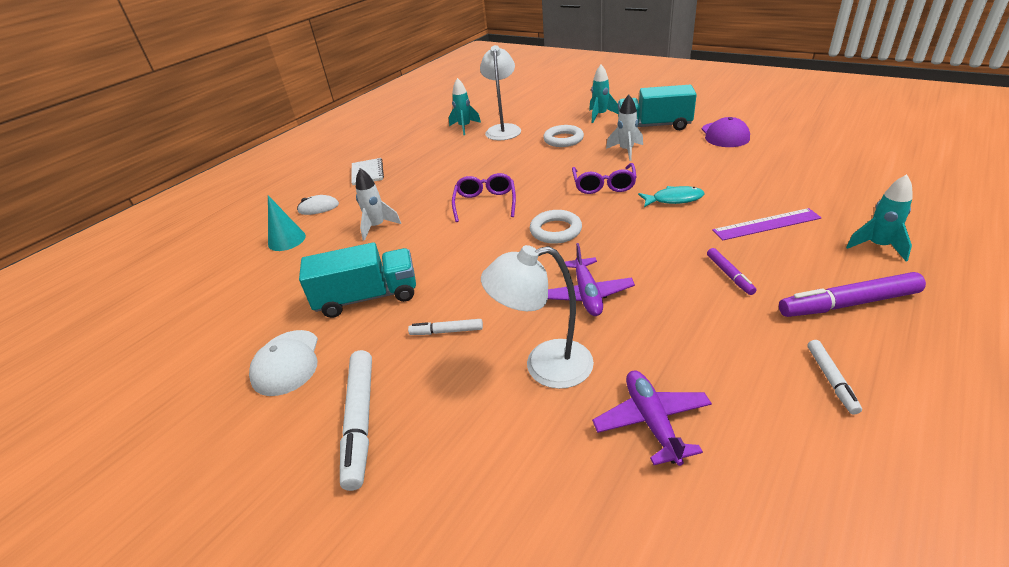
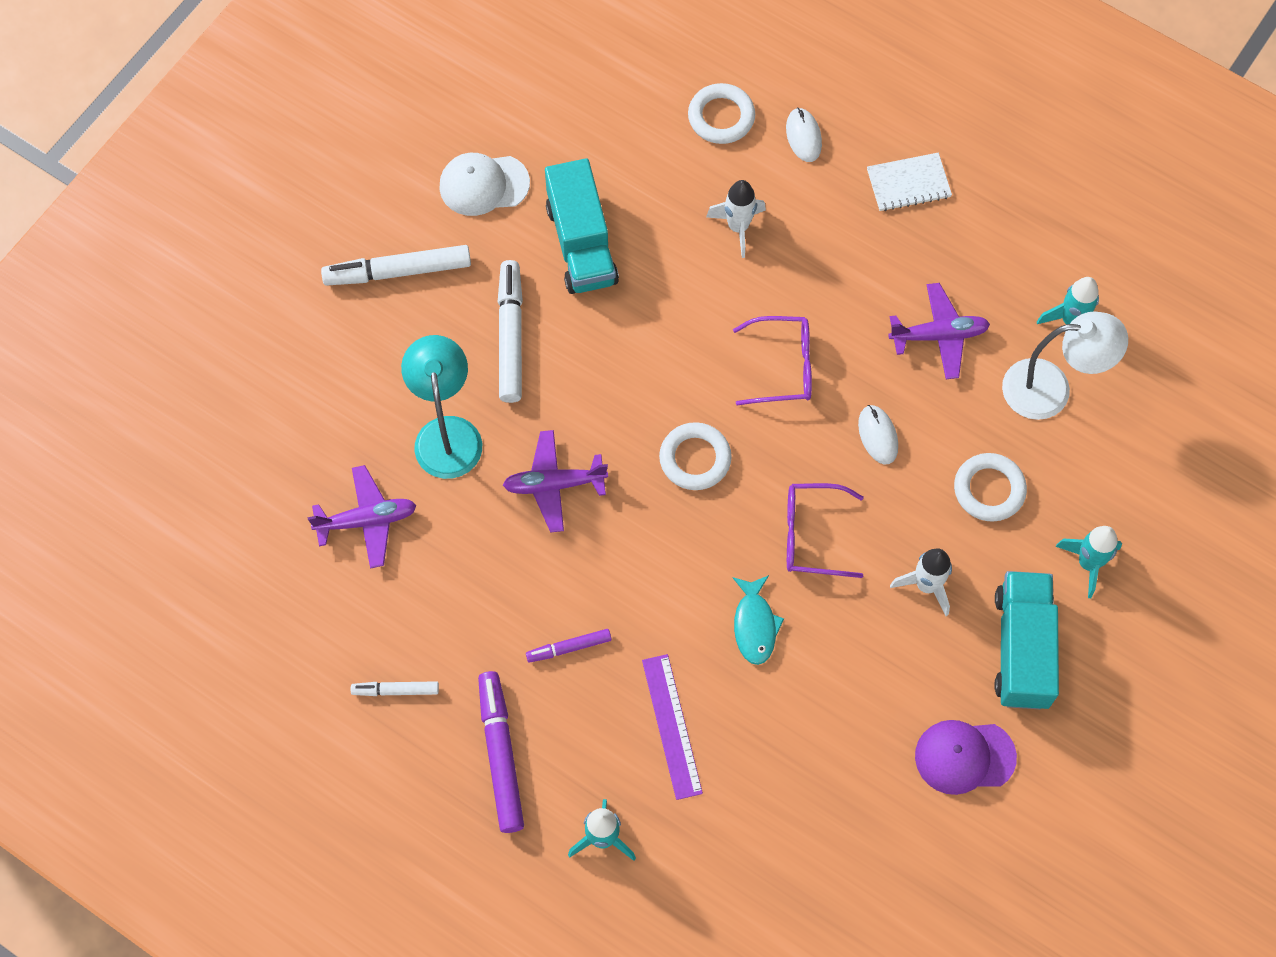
camera: 85 degrees right, 30 degrees up
(287, 240) = (721, 117): turquoise cone -> white ring
(446, 331) = (510, 336): white marker -> white marker, size x1.84
(468, 158) = (939, 335): none -> purple plane
(533, 170) = (878, 435): none -> white mouse
(544, 366) = (447, 433): white lamp -> turquoise lamp

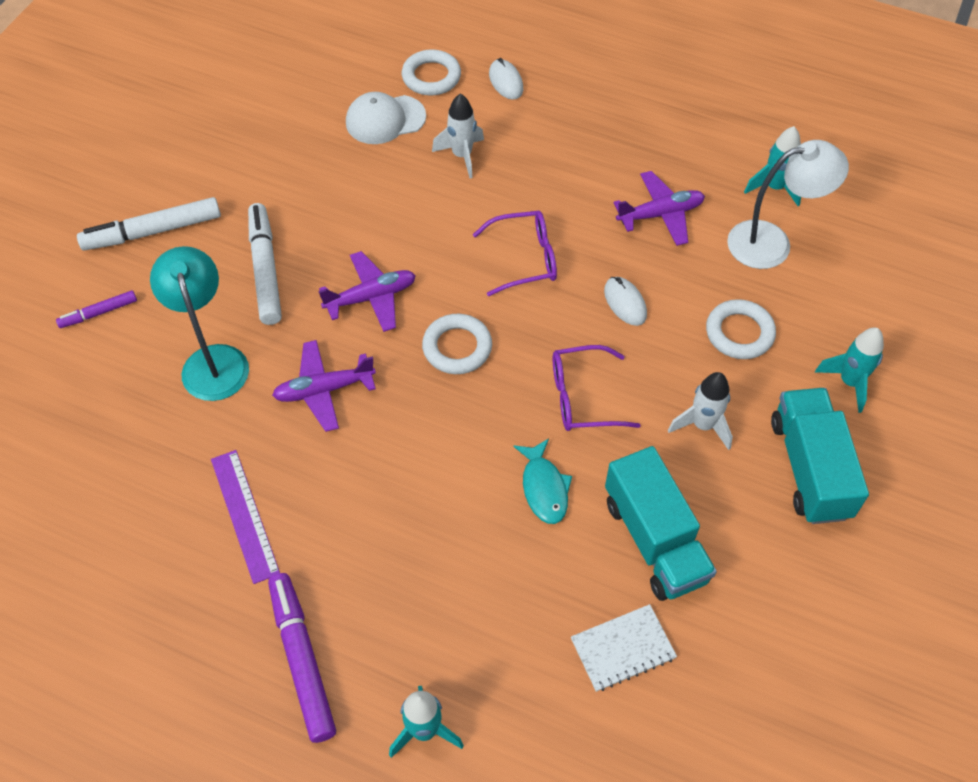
camera: 10 degrees left, 10 degrees down
(366, 520) = (139, 451): purple plane -> purple plane (371, 297)
(395, 690) = (182, 612): white marker -> none
(484, 185) = (226, 153): white cap -> white cap (385, 119)
(569, 648) = (359, 539): purple marker -> purple marker (98, 313)
(581, 244) = (322, 187): turquoise truck -> turquoise truck (654, 540)
(671, 726) = (478, 600): purple ruler -> purple ruler (244, 515)
(908, 183) = (604, 104): white notebook -> white notebook (623, 649)
(964, 757) = (782, 580): purple cap -> none

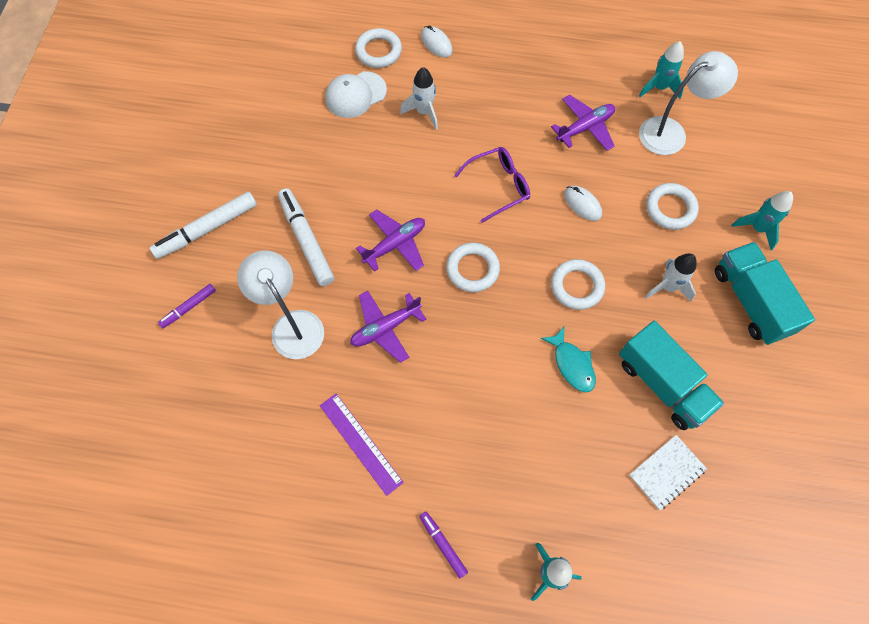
camera: 15 degrees left, 10 degrees up
(212, 360) = (292, 325): turquoise lamp -> white lamp
(302, 659) = (443, 544): purple marker -> purple marker, size x0.54
(583, 397) = (577, 286): purple glasses -> white ring

